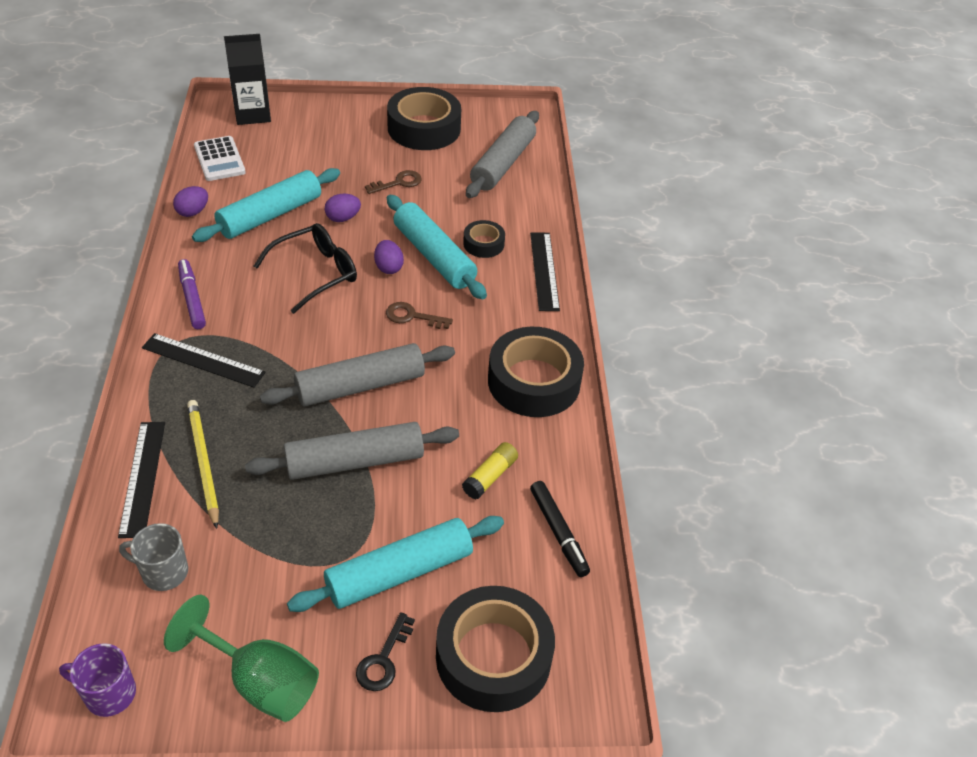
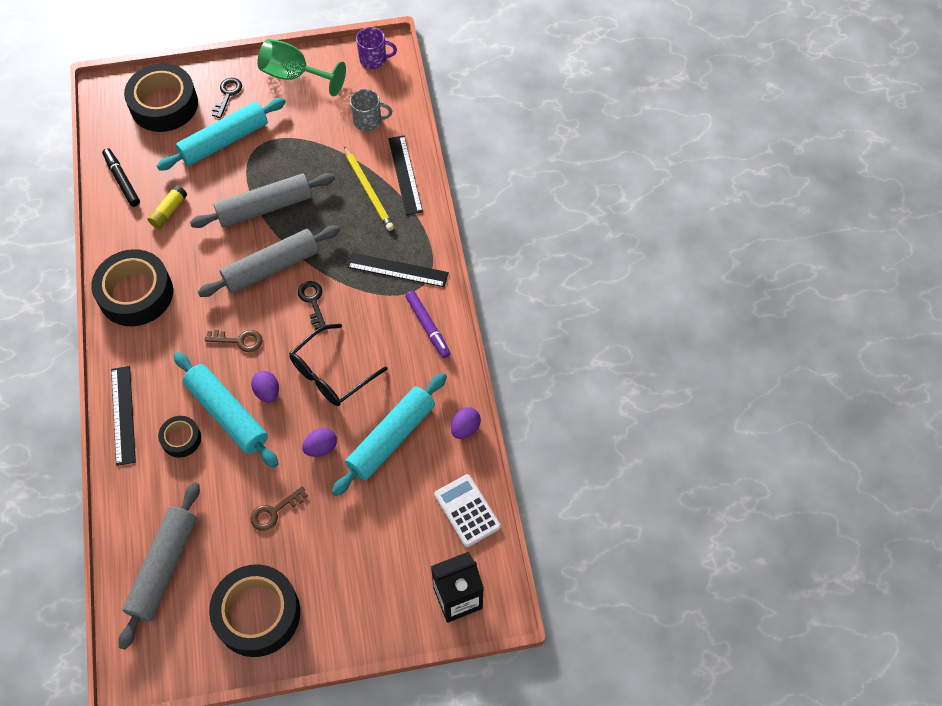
camera: 175 degrees right, 15 degrees up
(318, 342) = (312, 301): none -> black key

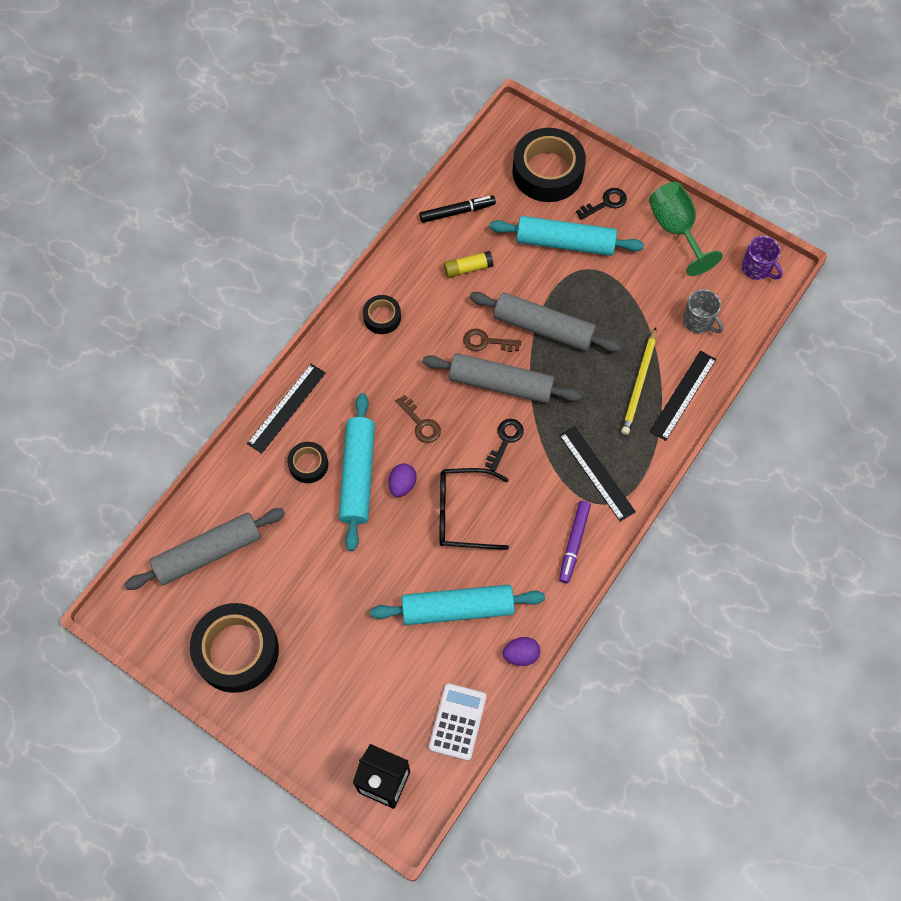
camera: 45 degrees right, 5 degrees up
(122, 180) = (457, 212): black marker -> black marker turned 60 degrees clockwise
(136, 294) = (382, 317): black tape -> black tape, size x0.50
(274, 511) = (319, 584): brown key -> brown key (486, 342)
(321, 448) = (399, 566): purple egg -> none

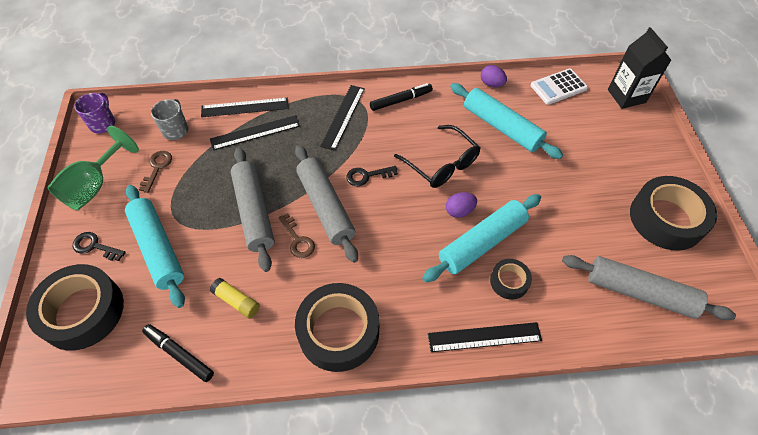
camera: 130 degrees left, 10 degrees down
(382, 317) = (338, 331): black tape -> black tape, size x2.00
(421, 423) = (404, 233): brown key -> brown key (157, 168)
(574, 543) = (401, 100): purple marker -> black marker
(639, 384) = (255, 133): yellow pencil -> black ruler

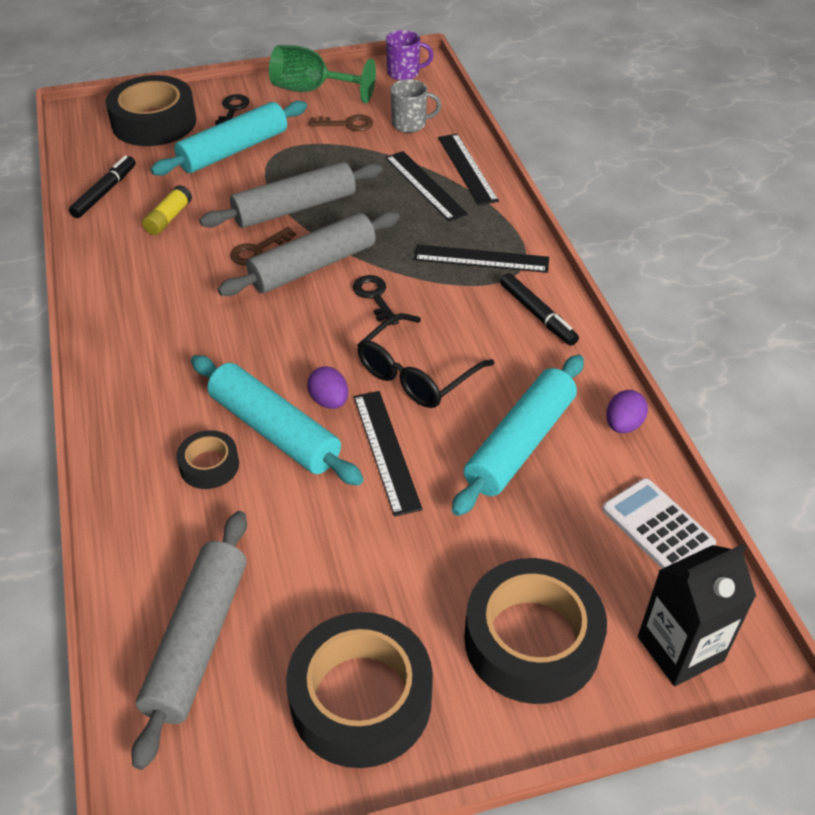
camera: 80 degrees right, 10 degrees down
(338, 331) = (130, 303): black tape -> black tape (532, 640)
(484, 337) = (119, 441): black ruler -> black ruler (386, 451)

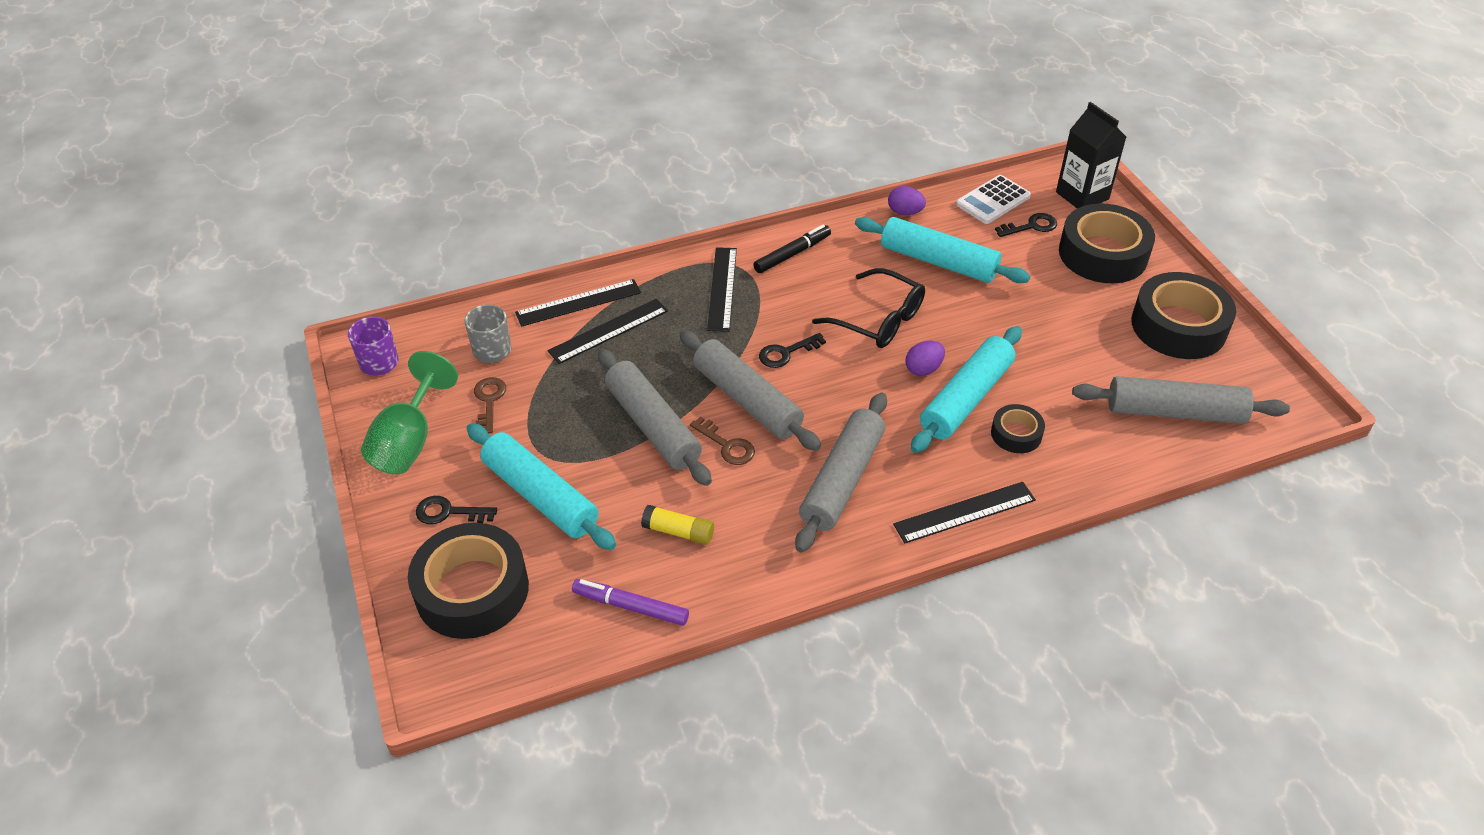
camera: 95 degrees left, 0 degrees up
(105, 192) = (630, 606): black marker -> purple marker
(191, 320) = (842, 480): none -> grey rolling pin
(386, 451) = (967, 331): black ruler -> black ruler (964, 512)
(597, 562) = (1031, 226): none -> black key

